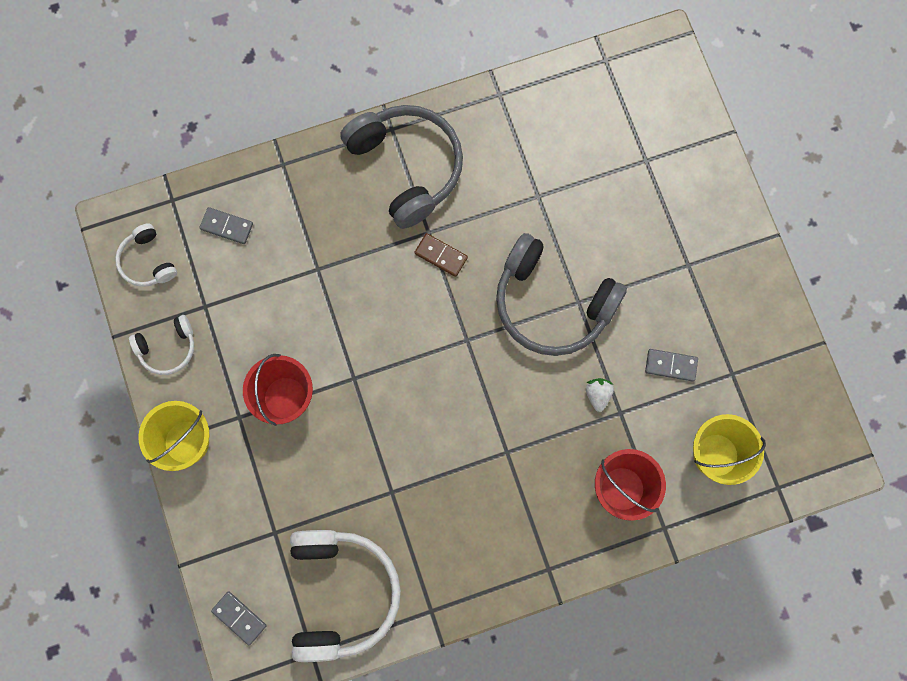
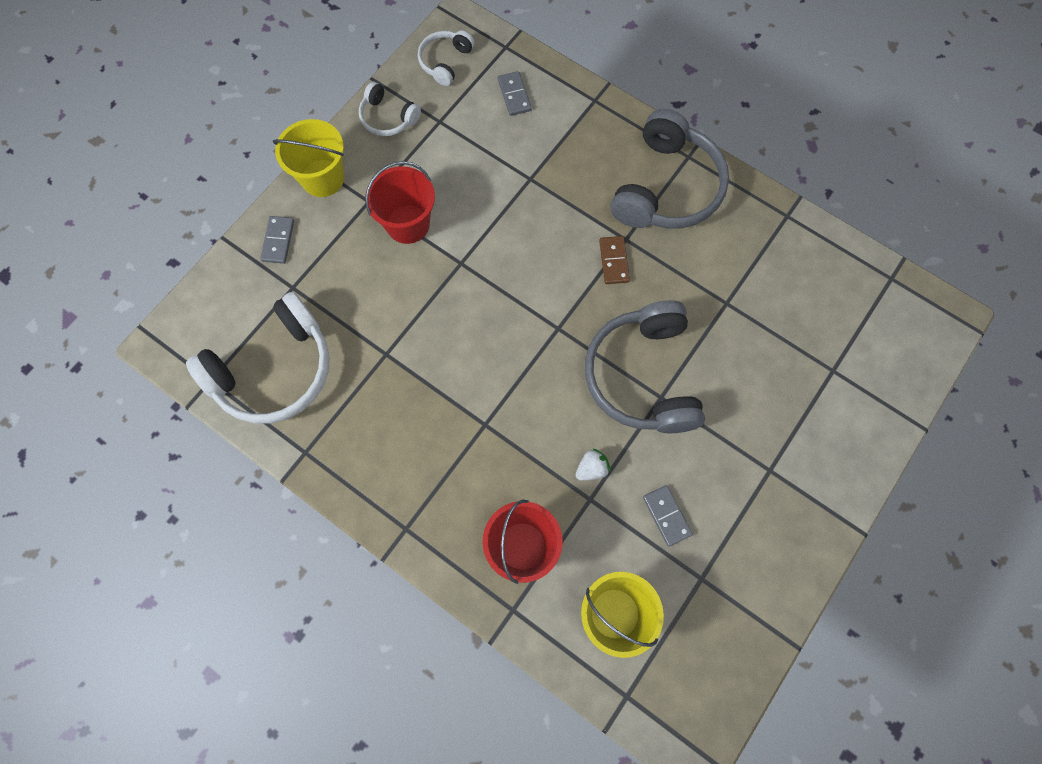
camera: 55 degrees right, 5 degrees down
(239, 618) = (206, 306): grey domino -> grey domino (278, 241)

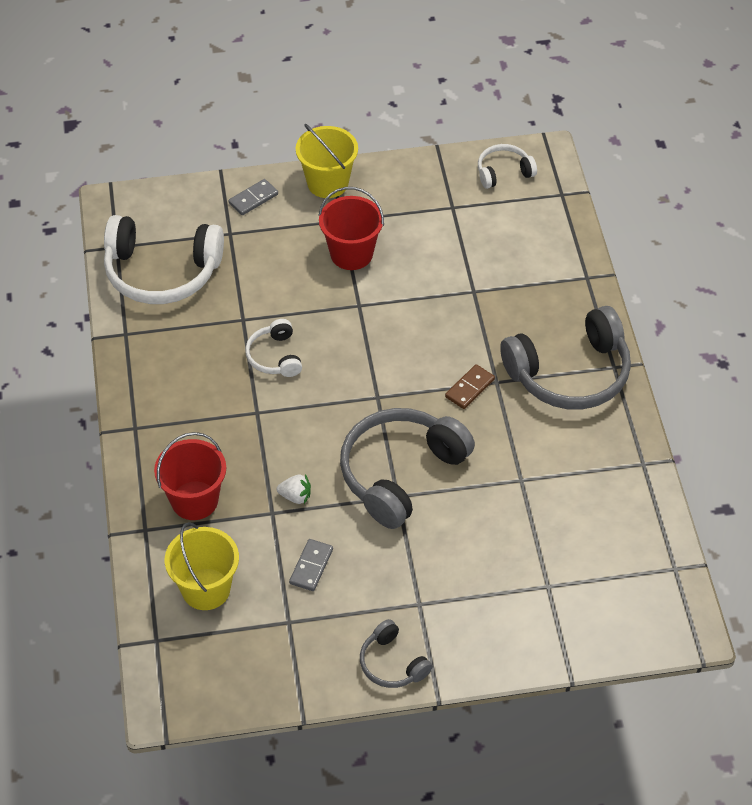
camera: 45 degrees right, 20 degrees down
(388, 117) = (418, 178): white headphones -> white headphones (275, 356)
(514, 95) = (528, 230): grey domino -> none
(805, 537) = (392, 663): none -> grey headphones

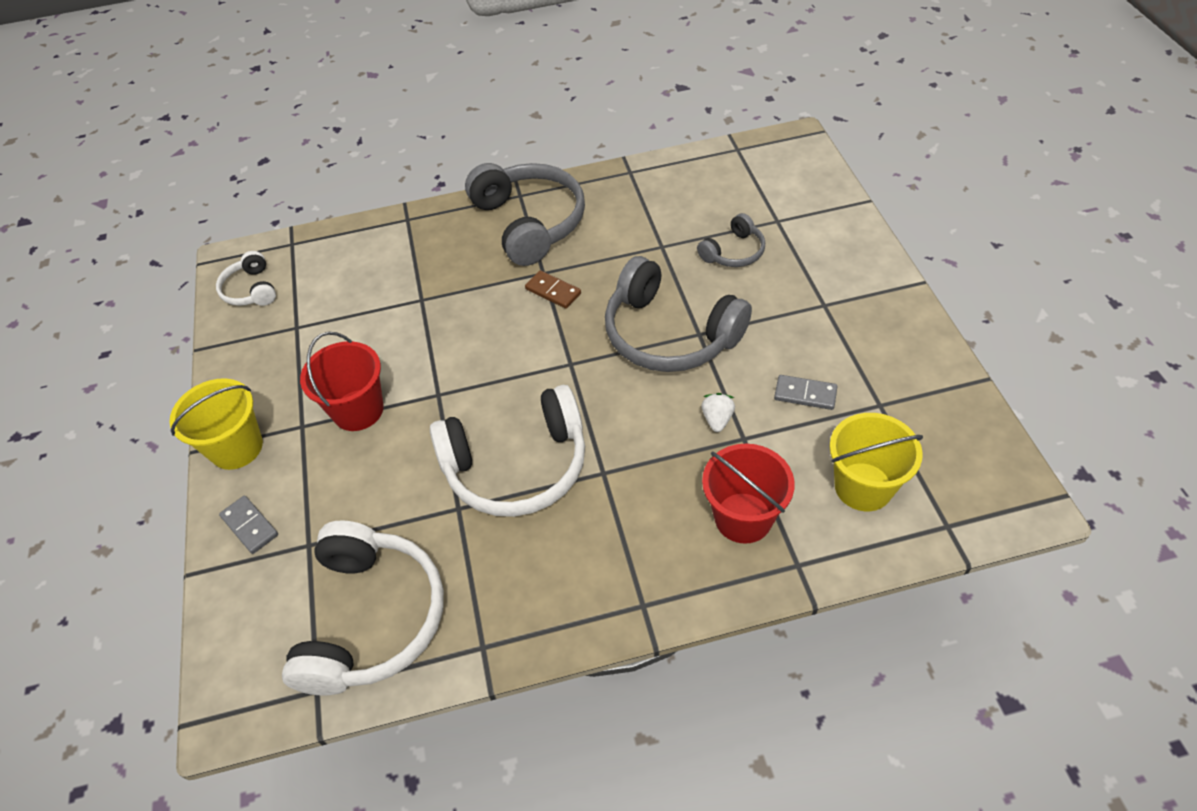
camera: 90 degrees left, 0 degrees up
(275, 356) = (517, 465): white headphones -> white headphones, size x1.99
(392, 663) = (898, 317): grey headphones -> grey headphones (733, 252)

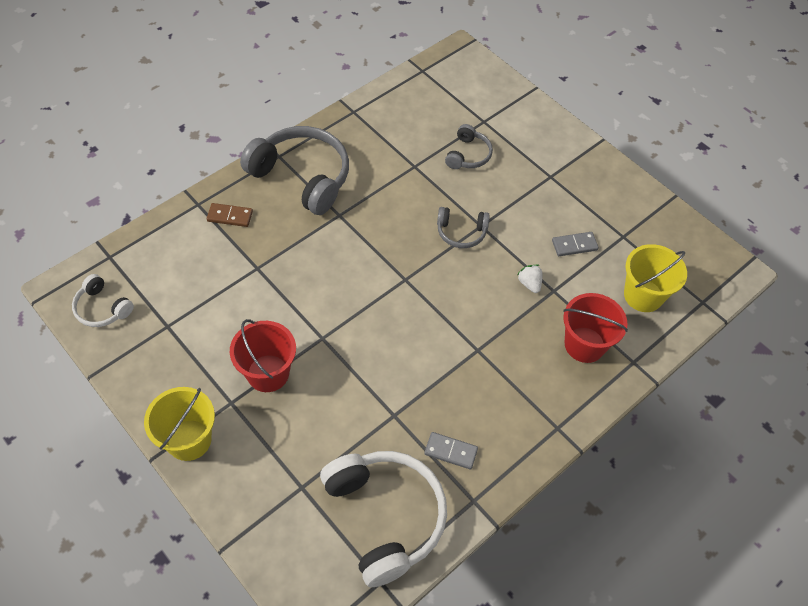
camera: 35 degrees left, 5 degrees up
(250, 526) = (245, 493): grey domino -> grey domino (451, 451)
(517, 465) = (416, 368): white headphones -> none
(553, 291) = (356, 227): brown domino -> brown domino (230, 216)
(670, 334) = (461, 232): grey headphones -> grey headphones, size x0.50

